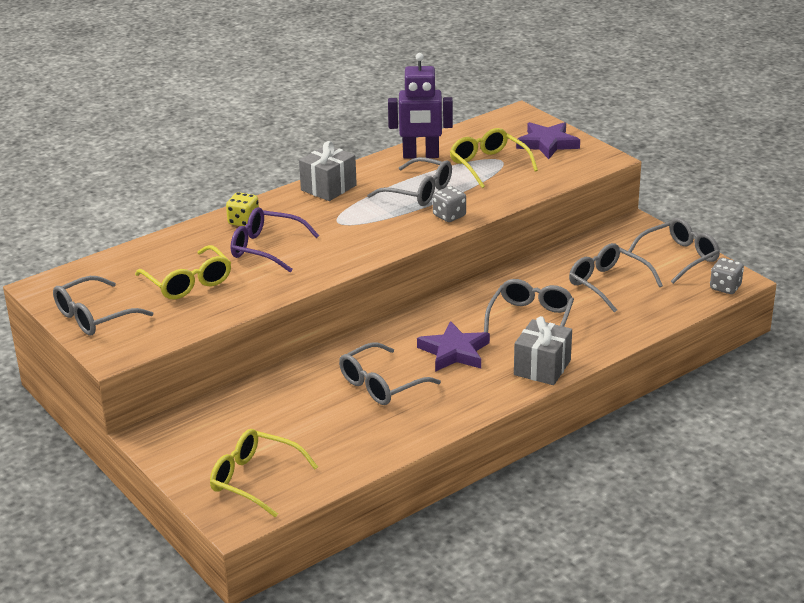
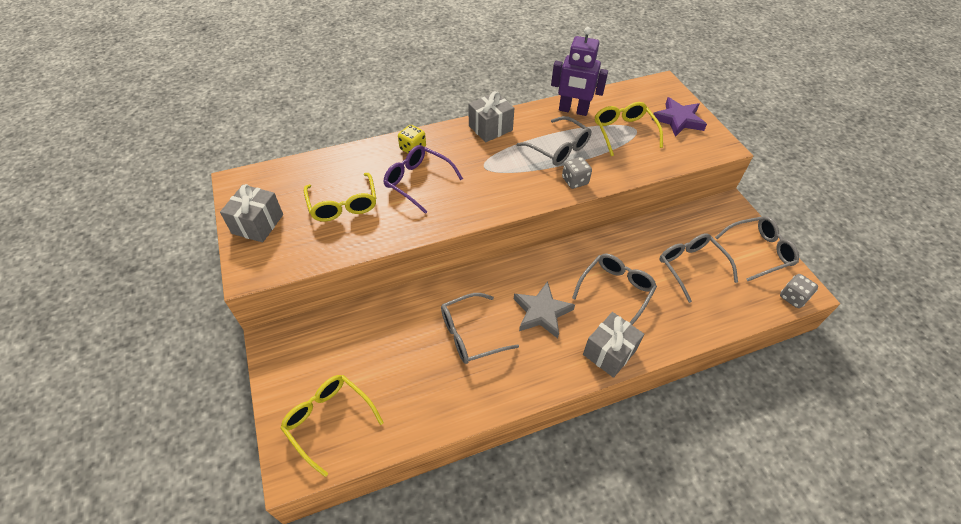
camera: 15 degrees right, 20 degrees up
(95, 316) = (257, 224): grey glasses -> grey gift
(454, 352) = (542, 312): purple star -> grey star

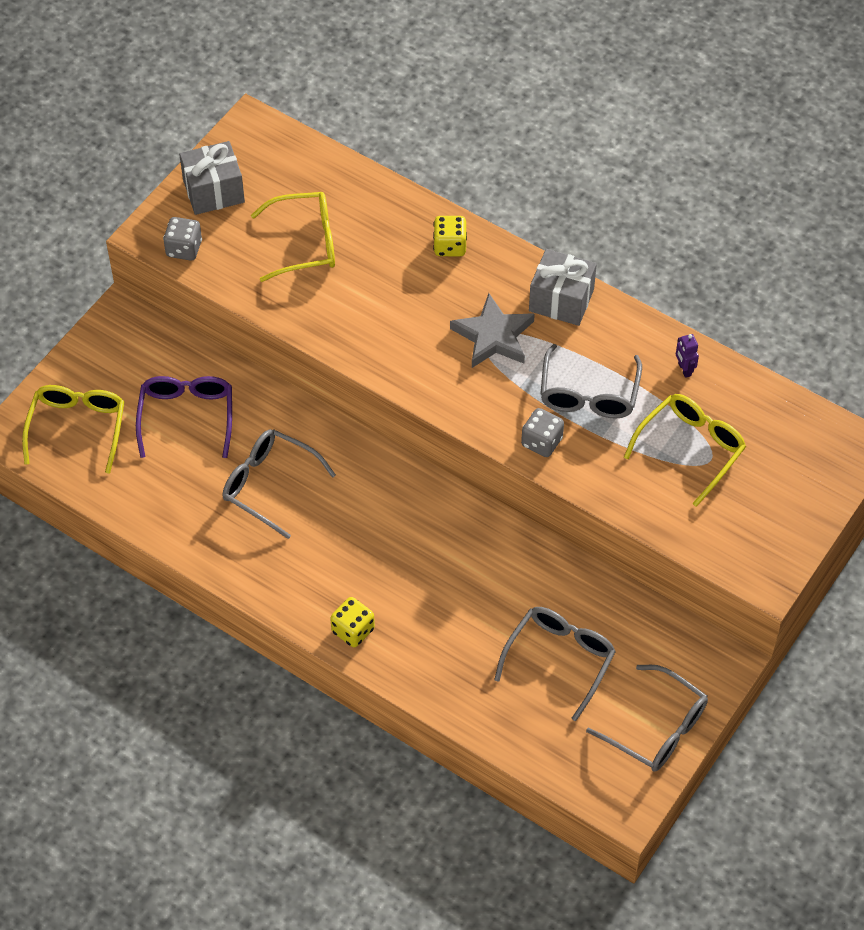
camera: 55 degrees right, 5 degrees up
(343, 204) = (304, 243): yellow glasses -> yellow glasses turned 135 degrees counterclockwise
(418, 182) = (399, 288): purple glasses -> purple glasses (187, 417)
(542, 312) = (355, 536): grey star -> grey star (493, 336)
(573, 110) = (684, 369): purple robot -> purple robot, size x0.40
(609, 352) = (353, 630): grey gift -> yellow dice
(615, 291) = (450, 595): grey glasses -> none
(678, 120) = (780, 500): purple star -> none
(793, 297) = (602, 794): grey dice -> grey dice (184, 249)

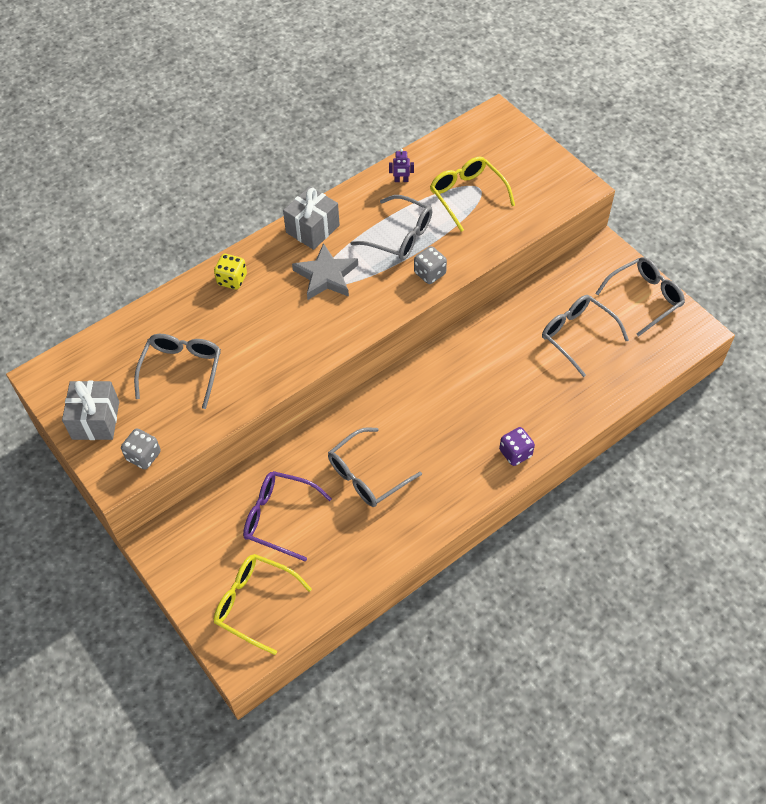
camera: 70 degrees left, 0 degrees up
(304, 243) = (182, 371): yellow glasses -> grey glasses
(353, 630) = (515, 453): yellow dice -> purple dice

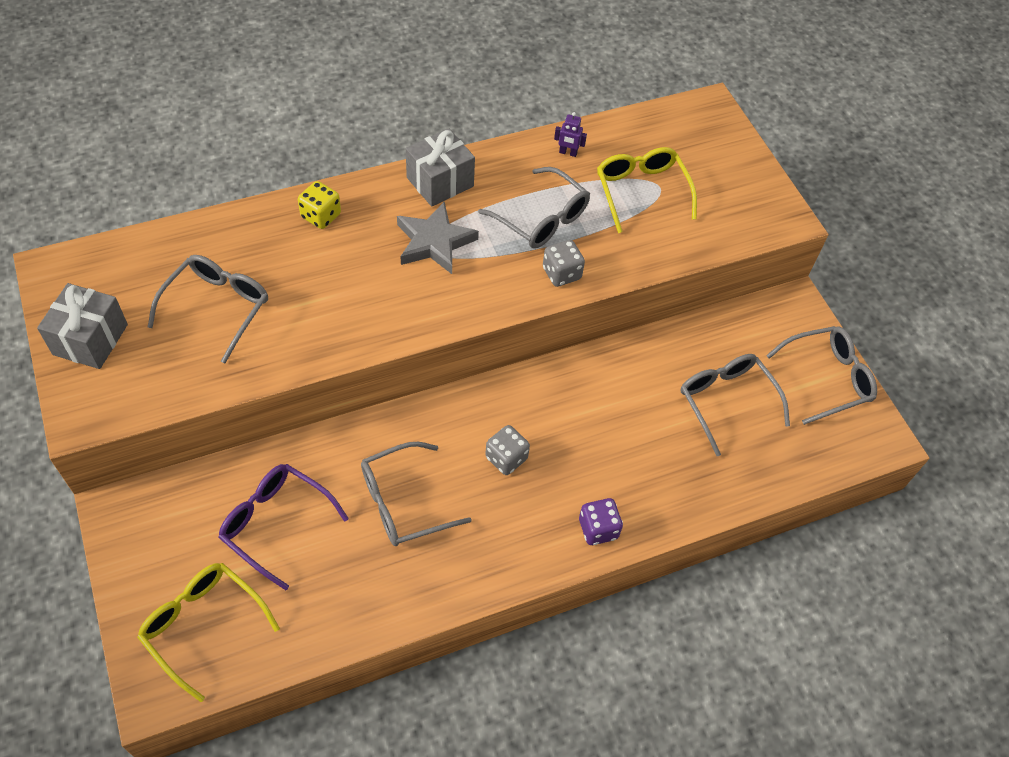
camera: 10 degrees right, 0 degrees up
(143, 456) = (127, 400): grey dice -> grey dice (506, 458)

